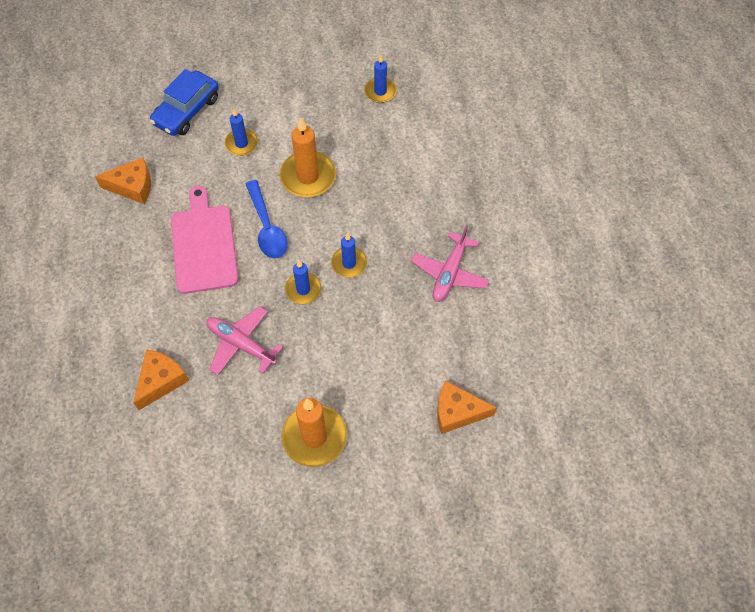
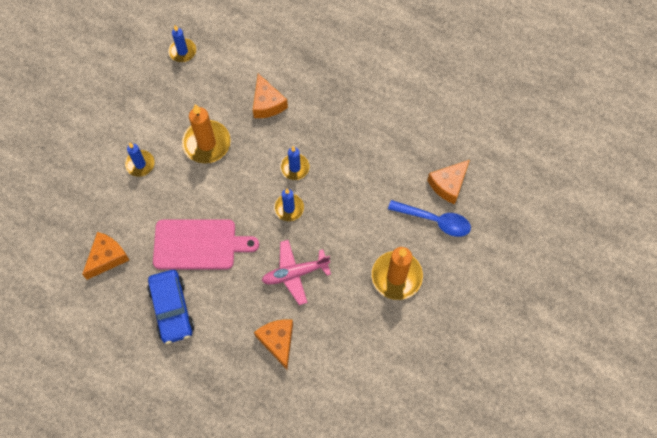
camera: 50 degrees left, 5 degrees up
(186, 110) = (77, 179): blue car -> blue car (172, 309)
(204, 245) = (199, 244): pink cutting board -> pink cutting board turned 150 degrees clockwise
(267, 227) = (222, 196): blue spoon -> blue spoon (435, 221)
(393, 193) = (267, 103): none -> orange cheese
(449, 273) = (354, 117): pink plane -> none

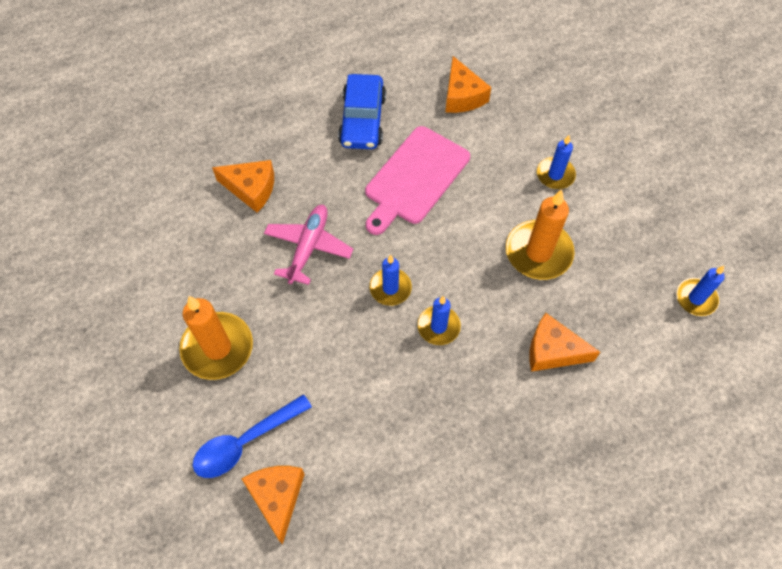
camera: 125 degrees right, 5 degrees down
(172, 309) = (362, 120): blue car -> blue car turned 105 degrees counterclockwise

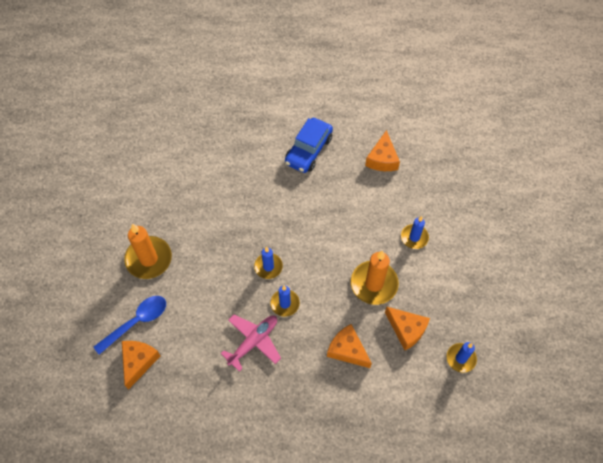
camera: 25 degrees right, 0 degrees up
(245, 442) = (137, 322): blue spoon -> blue spoon turned 150 degrees clockwise
(251, 189) = (217, 168): orange cheese -> orange cheese (406, 329)
(308, 247) = (232, 219): pink plane -> pink plane (254, 341)
(415, 178) = (321, 202): pink cutting board -> none

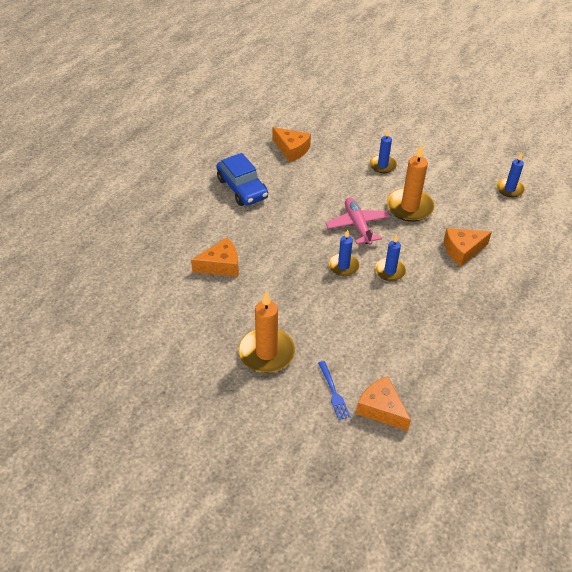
camera: 60 degrees left, 15 degrees down
(137, 322) = (333, 392): blue spoon -> blue fork
(254, 341) = (415, 309): pink plane -> pink plane (357, 225)
(406, 329) = (465, 207): orange cheese -> orange cheese (221, 265)

